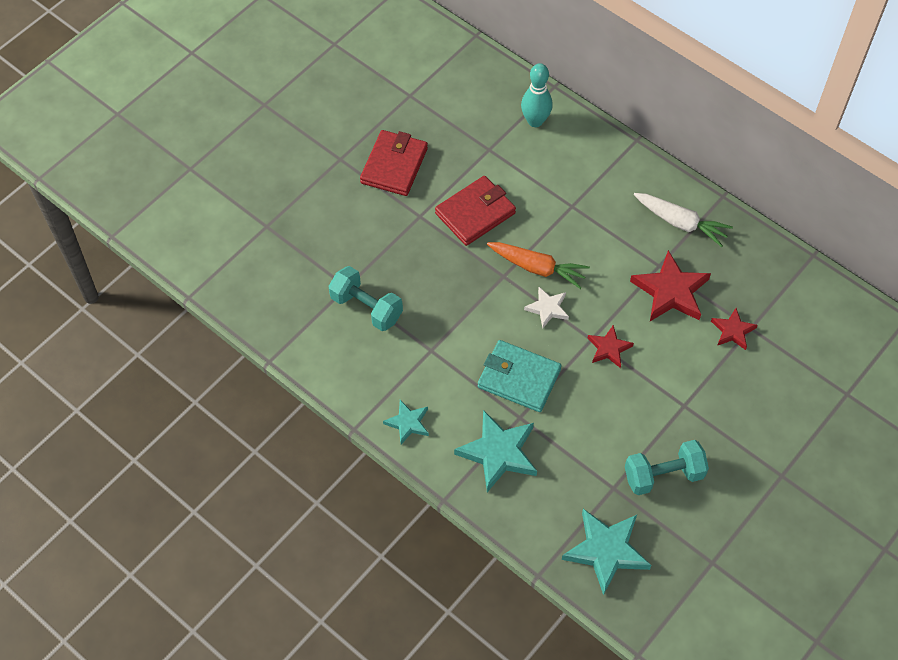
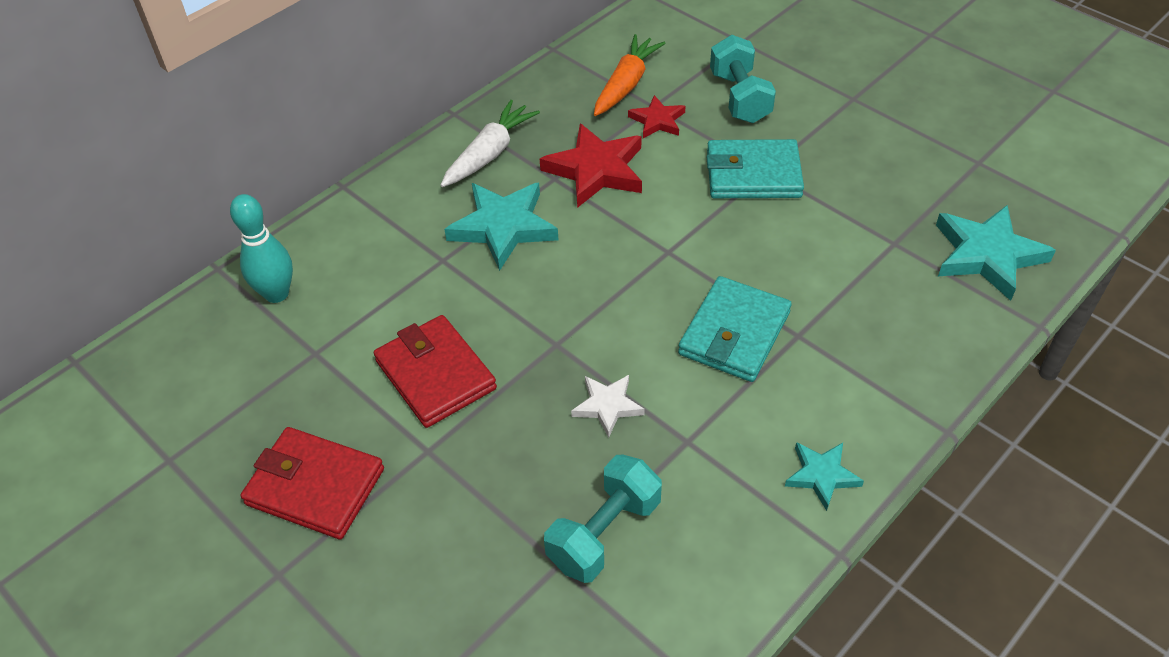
camera: 85 degrees left, 10 degrees down
(498, 453) = (859, 362): turquoise star -> turquoise star (503, 227)
(538, 268) = (546, 303): orange carrot -> orange carrot (626, 84)
(547, 308) = (616, 295): white star -> white star (607, 406)
(609, 348) = (683, 234): red star -> none
(663, 475) = (869, 195): turquoise dumbbell -> turquoise dumbbell (739, 97)
(678, 396) = (753, 174): none -> turquoise wallet

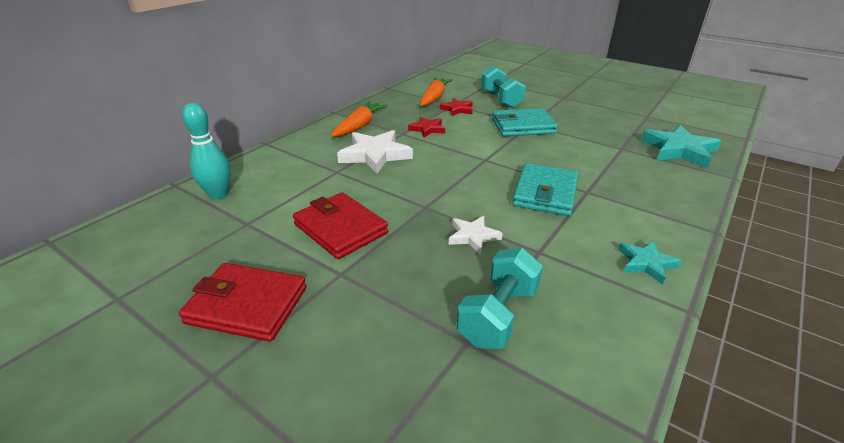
camera: 10 degrees left, 15 degrees down
(490, 153) = (360, 126): white carrot -> orange carrot
(503, 227) = (375, 155): turquoise star -> white star
(596, 170) = (427, 129): red star -> red star, size x0.57

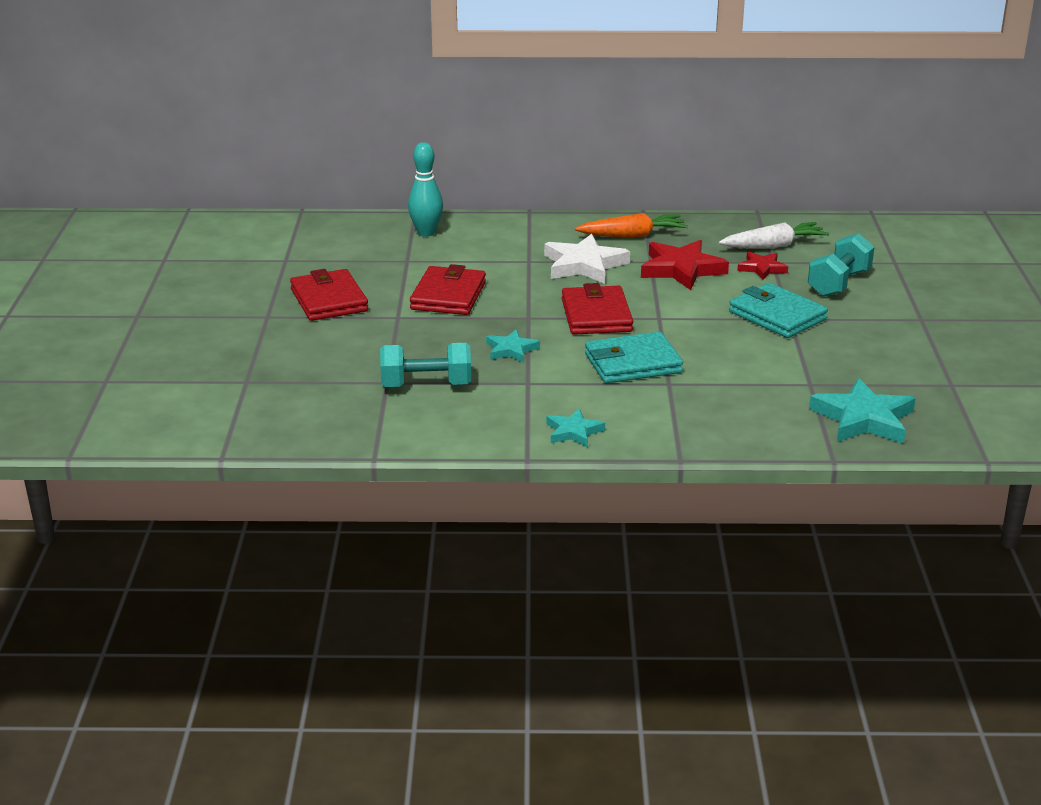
camera: 55 degrees right, 5 degrees down
(427, 129) = (681, 269): red star -> red star, size x1.77
(434, 97) = (774, 246): orange carrot -> white carrot
(456, 179) = (596, 315): none -> red wallet
(473, 236) = (511, 350): white star -> turquoise star

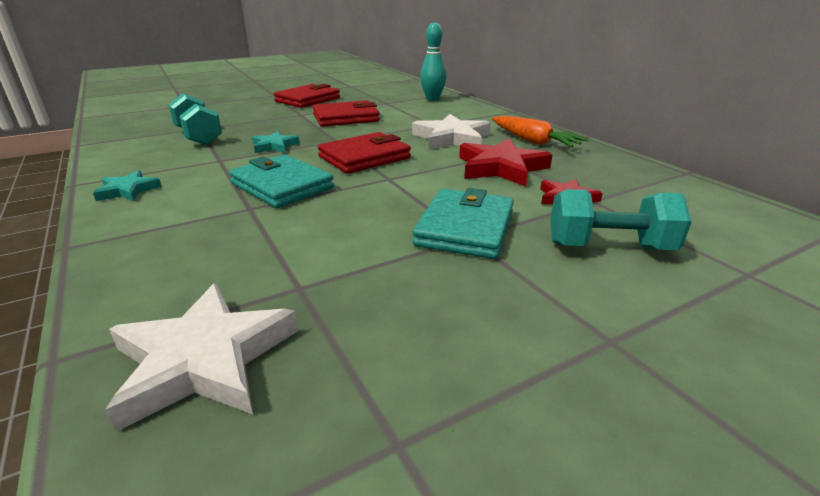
camera: 60 degrees right, 0 degrees up
(774, 246) = (630, 193): white carrot -> none
(863, 419) = (204, 359): turquoise star -> white star

